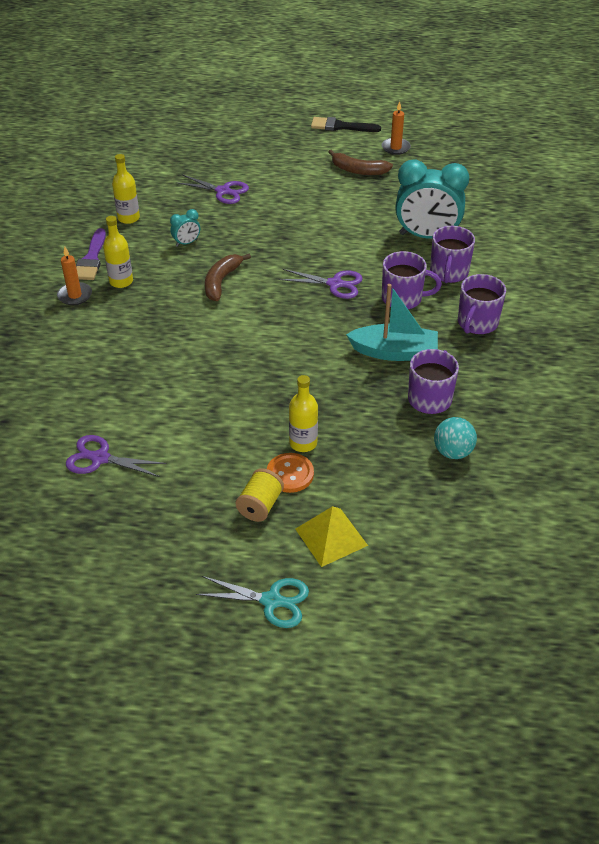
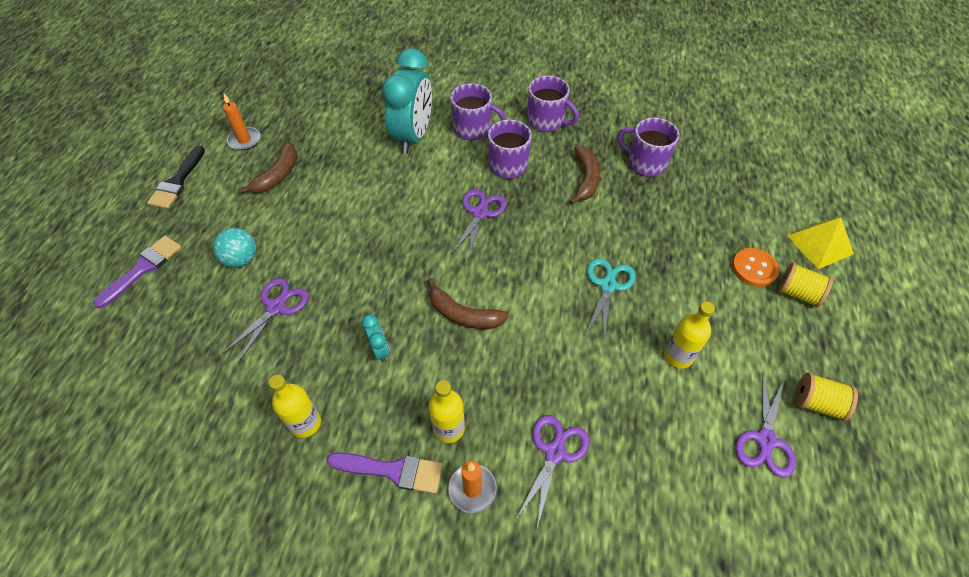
camera: 85 degrees left, 10 degrees up
(98, 334) = (554, 452): none -> purple scissors
(133, 500) = (817, 403): none -> yellow spool
(253, 130) = (143, 268): none -> purple brush
(272, 601) = (900, 290): turquoise scissors -> turquoise scissors (607, 285)
(303, 443) = (713, 256): yellow bottle -> yellow bottle (678, 356)
(394, 352) = (585, 179): turquoise boat -> brown banana
(452, 452) = (707, 158): turquoise ball -> turquoise ball (241, 259)

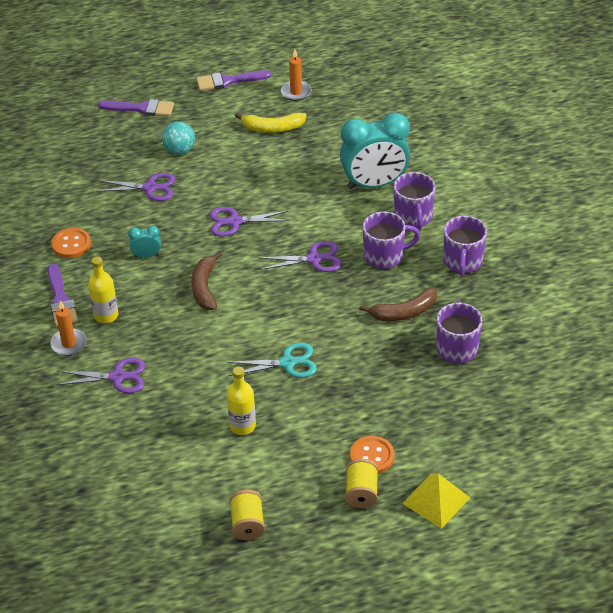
camera: 65 degrees right, 10 degrees down
(177, 181) = (228, 81): black brush -> purple brush
(277, 175) = (272, 128): brown banana -> yellow banana
(305, 423) = (71, 244): yellow bottle -> orange button
(379, 350) = (146, 255): turquoise clock -> turquoise clock turned 135 degrees counterclockwise
(765, 440) = (194, 496): purple scissors -> purple scissors (234, 222)

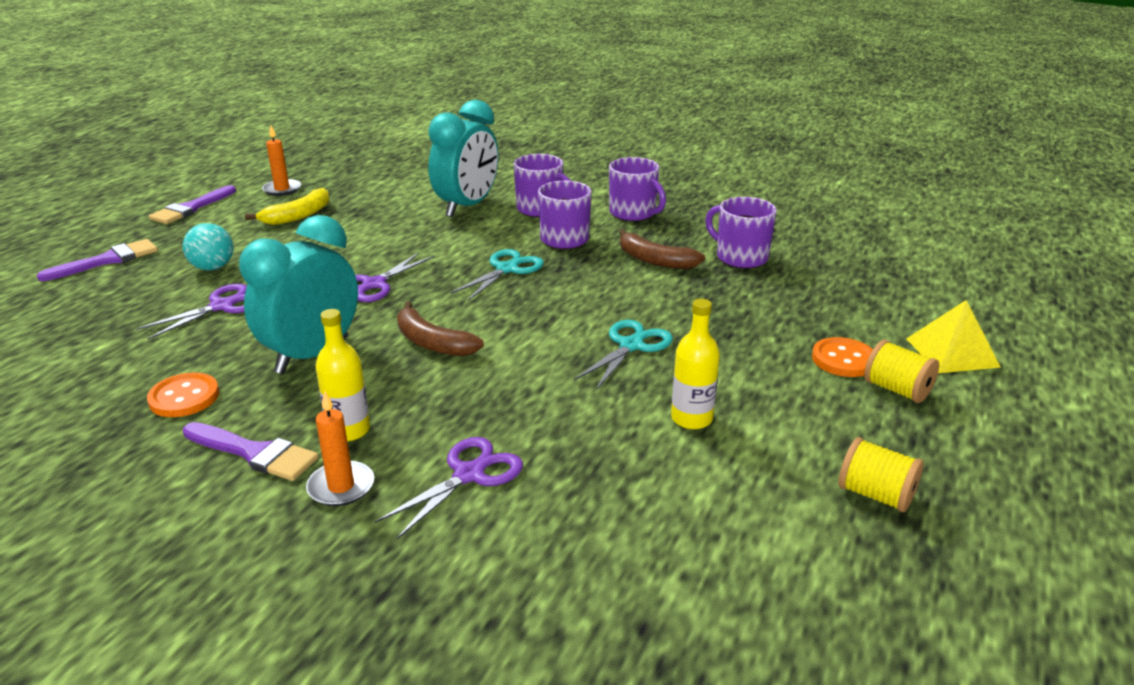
camera: 50 degrees left, 15 degrees down
(146, 255) = (312, 355): turquoise clock -> turquoise clock, size x2.31
(314, 259) = (507, 269): purple scissors -> turquoise scissors
(404, 312) = (654, 260): brown banana -> brown banana turned 105 degrees clockwise

